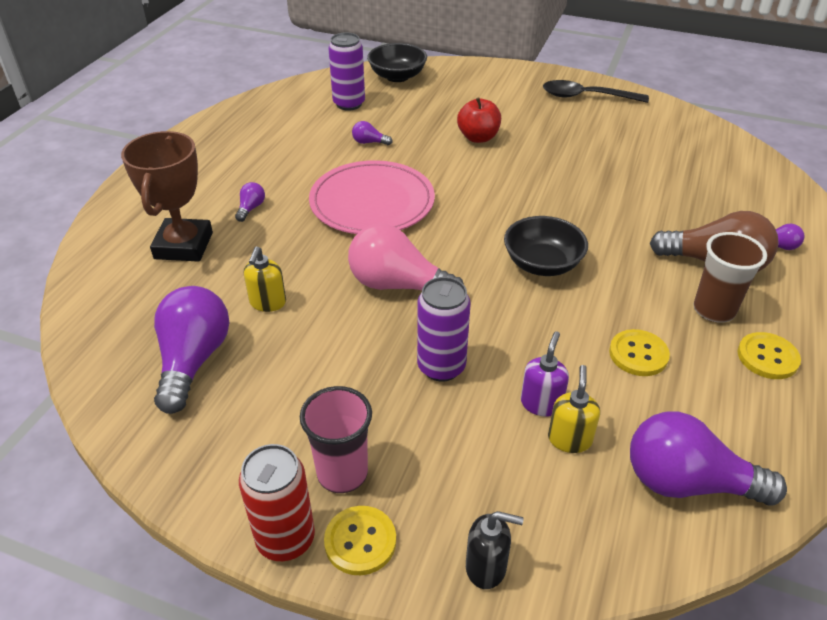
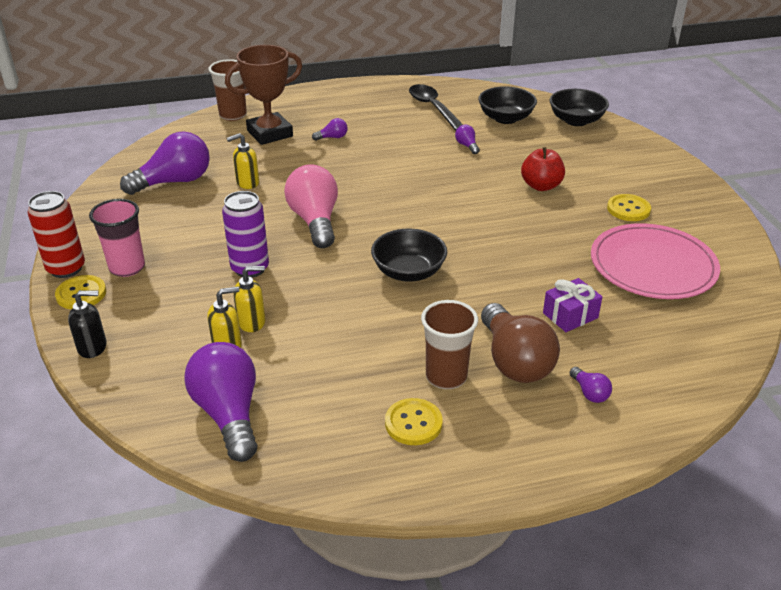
camera: 55 degrees right, 5 degrees down
(103, 256) = (233, 115): none -> brown cup
(349, 104) = (505, 118): purple can -> black bowl
(372, 202) = (395, 176): pink plate -> pink plate (653, 266)
(486, 567) = (92, 347): black soap dispenser -> black soap dispenser turned 75 degrees counterclockwise
(541, 403) = (252, 322): purple soap dispenser -> yellow soap dispenser
(587, 97) = (692, 214): black spoon -> black spoon (433, 108)
(638, 354) = (348, 351): yellow button -> yellow button (628, 209)
(673, 209) = (570, 315): none -> purple gift

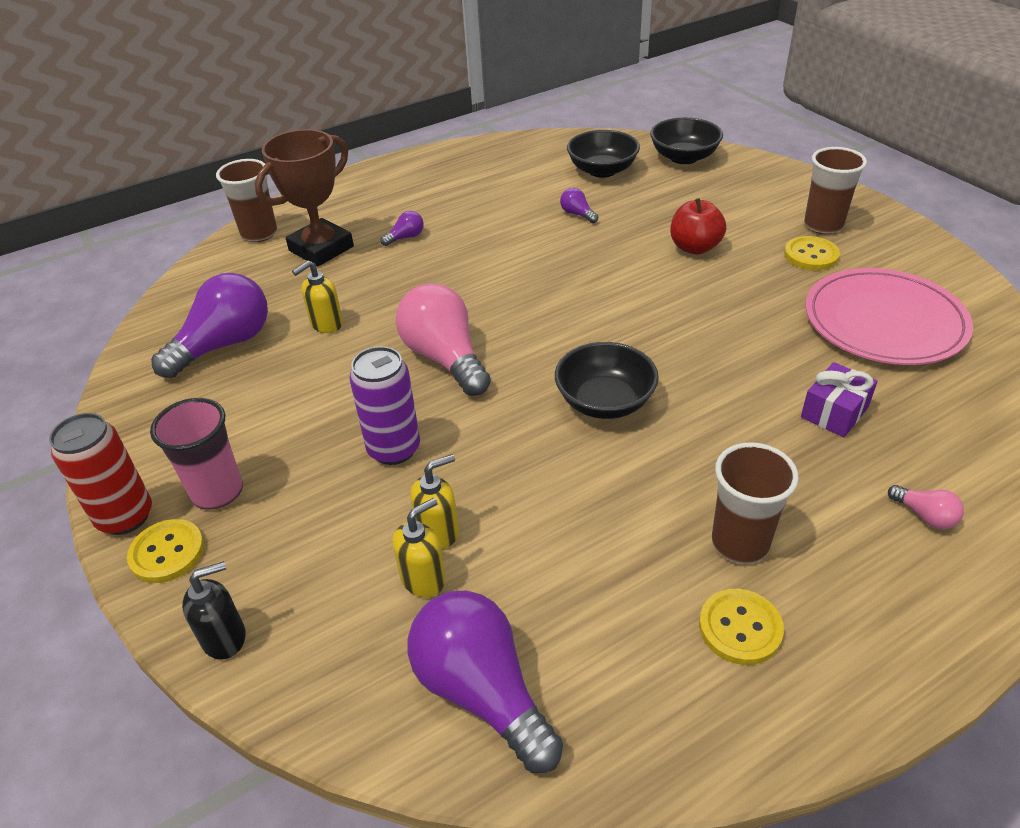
camera: 15 degrees left, 5 degrees up
(433, 108) = (509, 174): black spoon -> none
(514, 361) = (809, 495): brown light bulb -> none
(589, 393) = (925, 516): purple light bulb -> pink light bulb
(653, 190) = (823, 225): none -> brown cup

